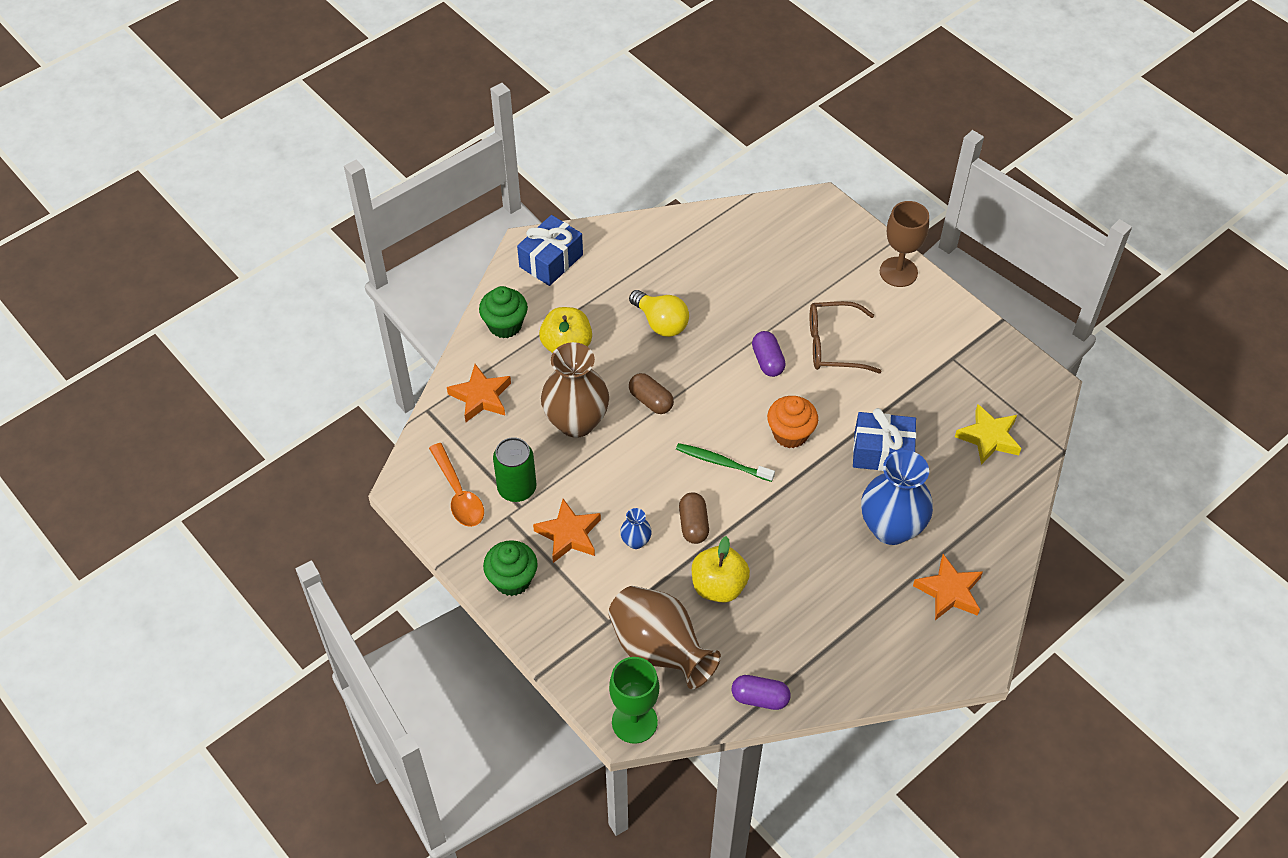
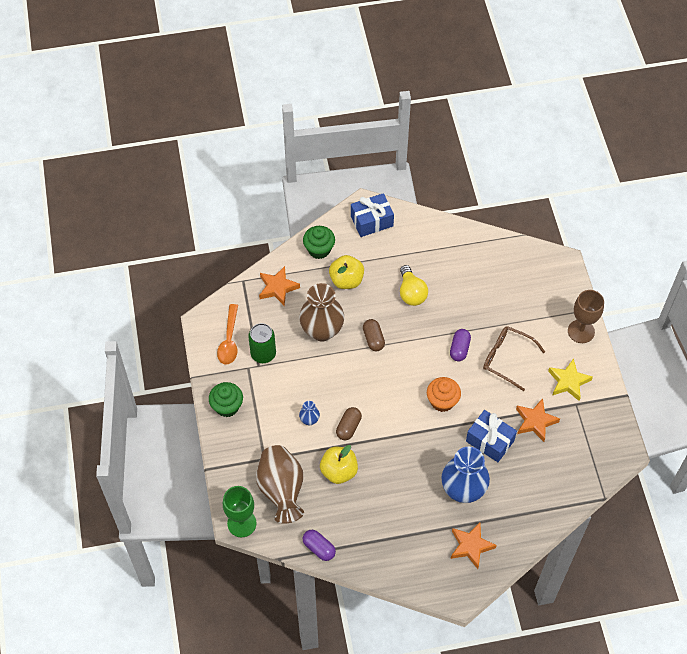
camera: 30 degrees right, 5 degrees up
(569, 534) = (275, 396): orange star -> orange star (535, 422)
(722, 463) = (390, 398): green toothbrush -> none
(989, 437) = (562, 465): yellow star -> yellow star (568, 382)

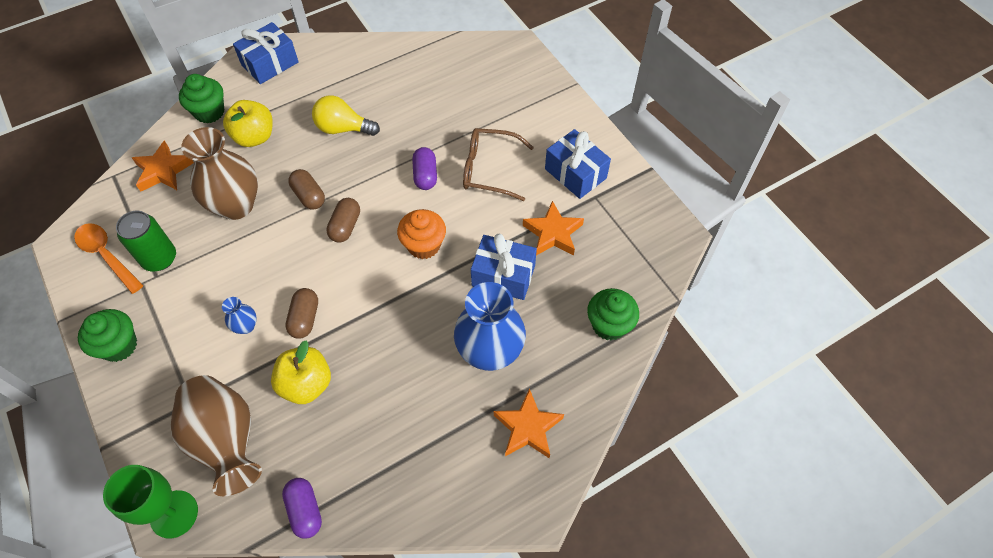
camera: 20 degrees left, 0 degrees up
(229, 340) = (106, 255): orange spoon -> orange spoon turned 150 degrees clockwise
(319, 548) = (305, 510): purple capsule -> purple capsule turned 45 degrees clockwise
(392, 370) = (345, 226): none -> brown capsule
(411, 293) = (343, 128): yellow light bulb -> yellow light bulb turned 135 degrees clockwise
(549, 498) = (609, 325): none -> green cupcake
(568, 382) = (575, 173): yellow star -> blue gift
(581, 331) = (567, 113): brown goblet -> none

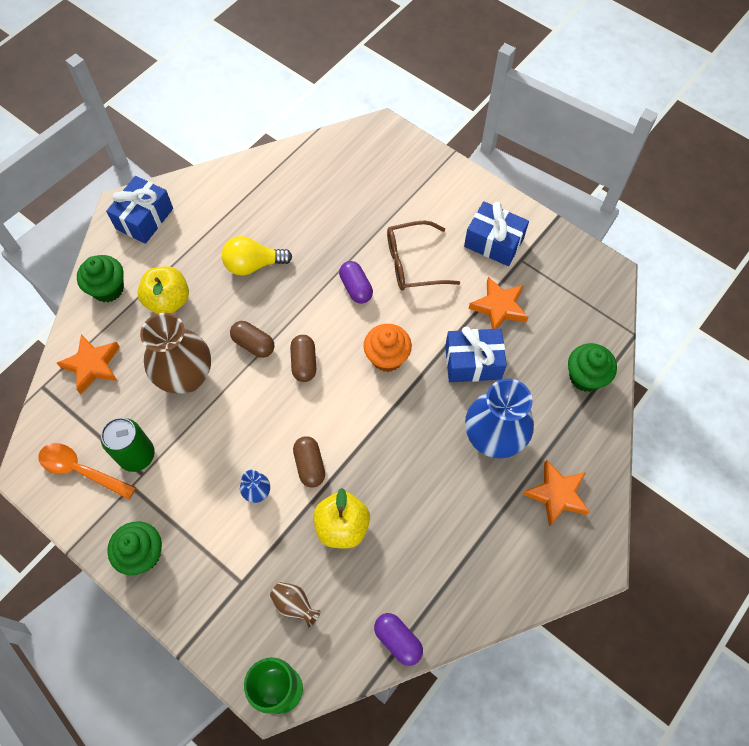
camera: 20 degrees left, 5 degrees up
(227, 441) = (294, 605): brown vase -> brown vase, size x0.44

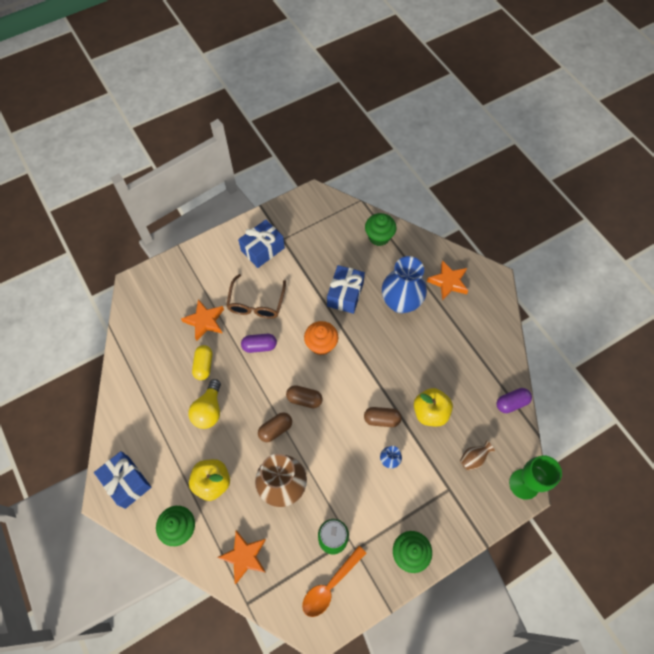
camera: 70 degrees left, 0 degrees up
(307, 238) = (204, 365): none -> yellow capsule
(499, 307) = (312, 264): orange star -> orange star (205, 321)

